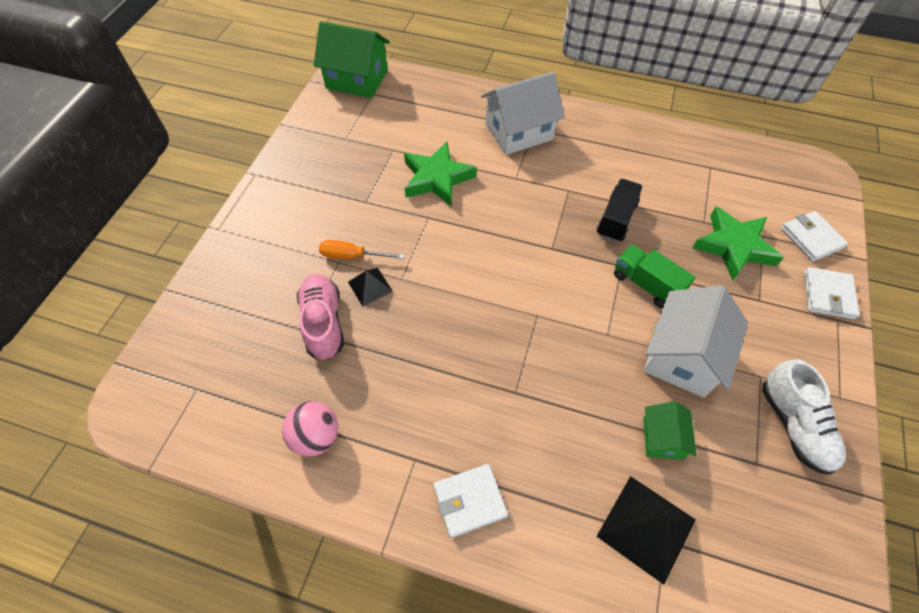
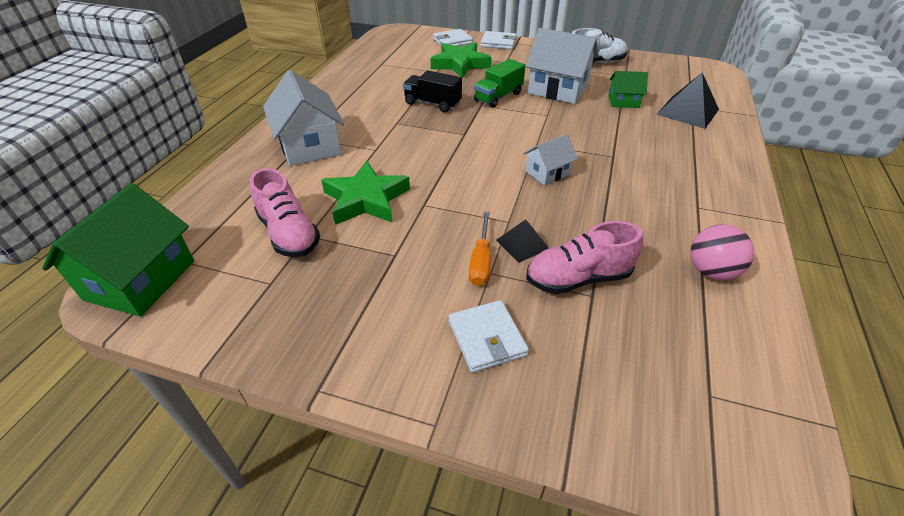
camera: 90 degrees left, 15 degrees down
(396, 139) = (289, 234): none -> pink shoe
(469, 501) = (714, 179): white wallet -> white wallet (487, 338)
(479, 318) = (547, 173): none -> white house

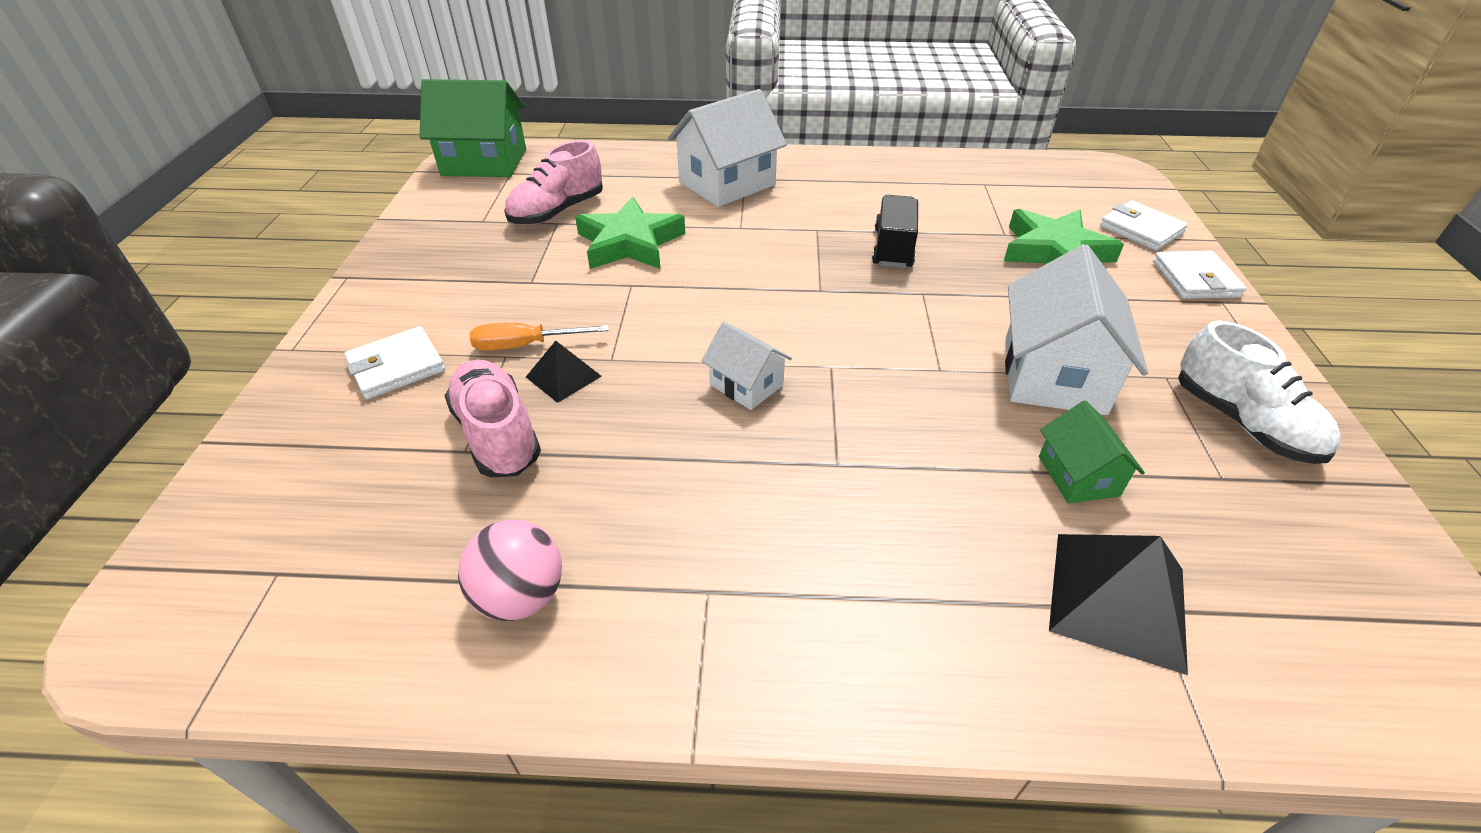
camera: 75 degrees right, 0 degrees up
(498, 97) = (965, 307): green truck -> none

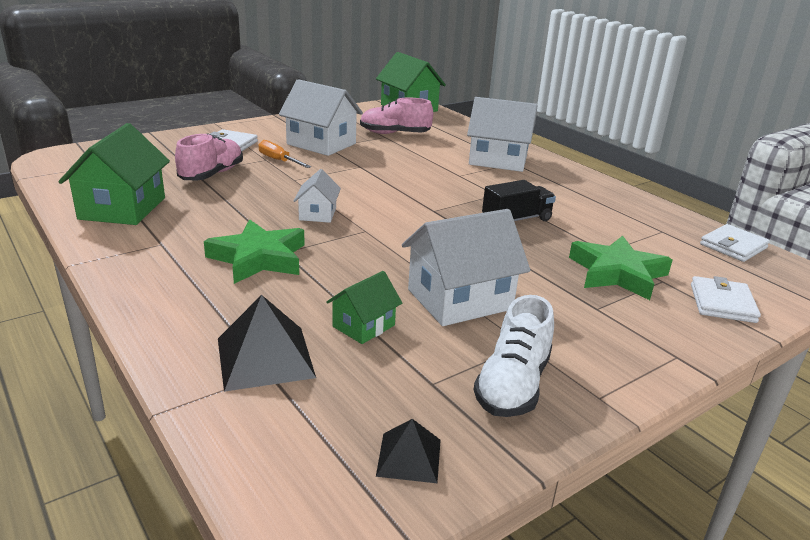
camera: 50 degrees right, 15 degrees down
(513, 283) = (321, 144): none -> white house
(521, 596) = (123, 208): pink ball -> green house
(563, 376) = (267, 174): black pyramid -> black pyramid (409, 457)
(630, 243) = (396, 155): green star -> green star (259, 258)
(1195, 279) = (688, 339): white wallet -> white wallet (733, 246)

